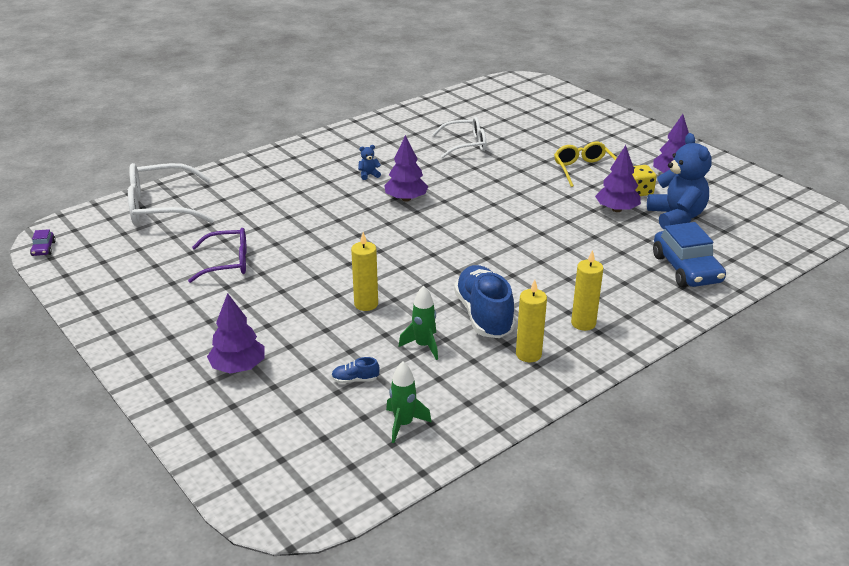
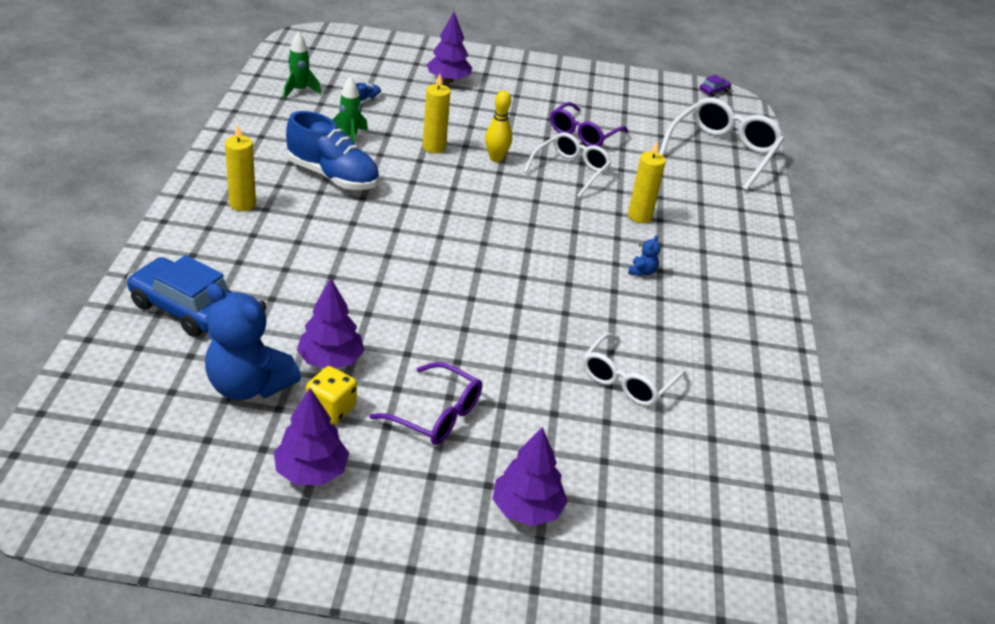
camera: 130 degrees right, 5 degrees up
(43, 249) = (714, 91): purple car -> purple car turned 105 degrees clockwise
(295, 242) = (570, 171): none -> white glasses
(332, 274) = (496, 158): none -> yellow bowling pin
(406, 199) = (560, 260): purple tree -> purple tree (527, 509)
(528, 354) = (263, 162): yellow candle -> yellow candle (639, 216)
(584, 170) = (435, 414): yellow glasses -> purple glasses

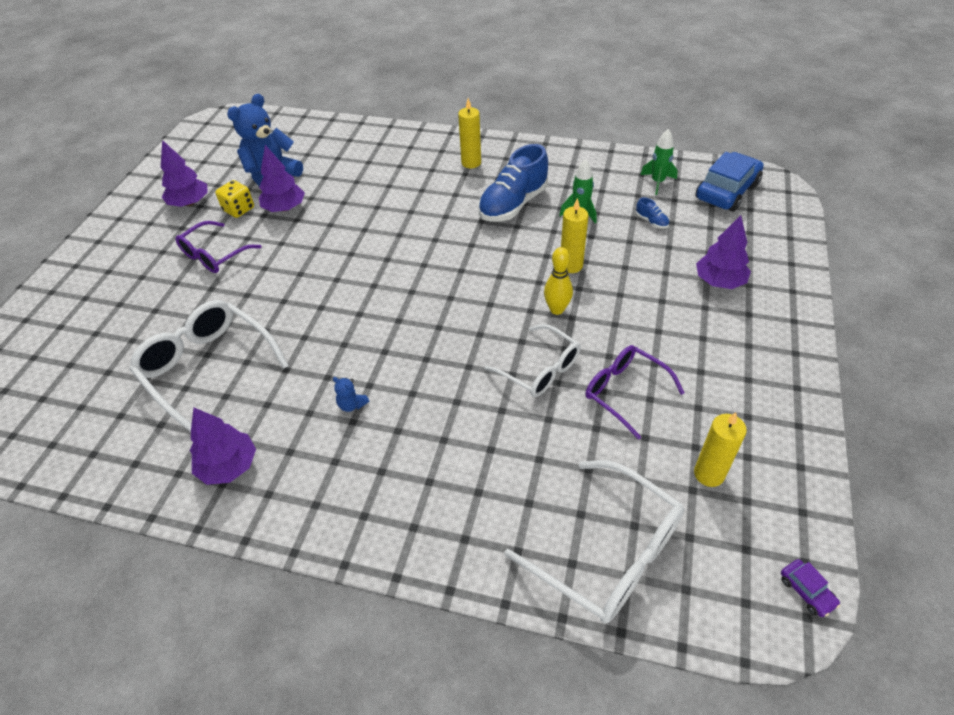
camera: 105 degrees right, 10 degrees up
(185, 308) = (353, 148): blue car -> blue car (727, 191)
(527, 509) = (111, 293): purple tree -> purple tree (229, 466)
(627, 380) = (208, 368): white glasses -> white glasses, size x1.52
(639, 216) = (450, 420): yellow candle -> yellow candle (709, 474)

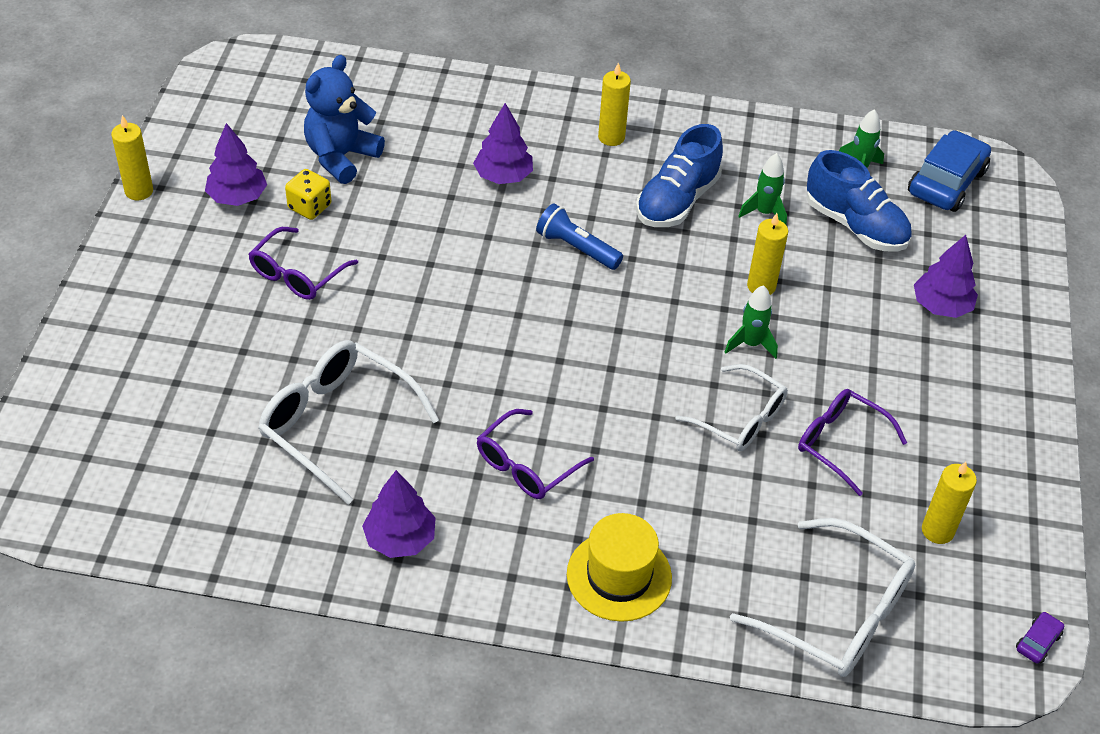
camera: 10 degrees left, 0 degrees up
(122, 199) = (139, 191): none -> yellow candle
(284, 208) = (372, 205): purple tree -> purple tree (503, 176)
(352, 405) = (526, 465): blue teddy bear -> purple glasses
(410, 507) = (619, 576): none -> yellow hat
(430, 237) = (577, 248): none -> blue flashlight
(557, 309) = (751, 344): yellow bowling pin -> green rocket
(651, 221) = (855, 225): blue shoe -> blue shoe, size x2.47
(806, 591) = (1038, 642): purple car -> purple car turned 105 degrees counterclockwise

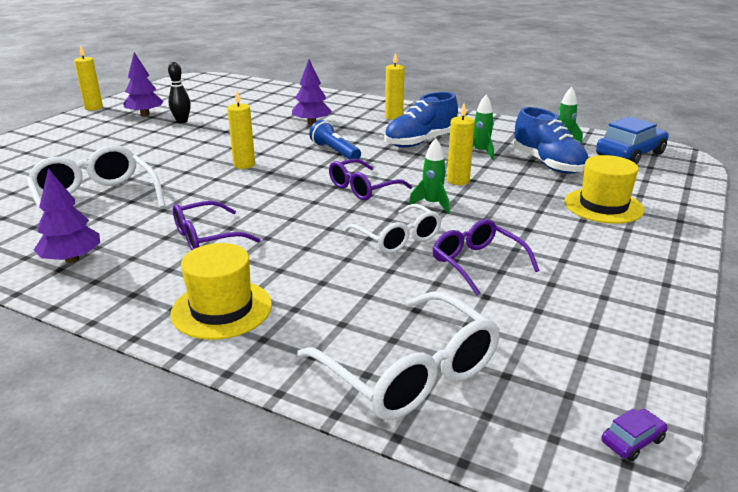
camera: 20 degrees right, 20 degrees down
(298, 274) = (146, 142): purple glasses -> purple glasses (363, 188)
(309, 207) = (182, 121): yellow dice -> black bowling pin
(341, 157) = (220, 108): blue teddy bear -> none
(937, 531) = (546, 331): yellow candle -> yellow candle (244, 165)
(941, 306) = (603, 206): purple tree -> yellow hat

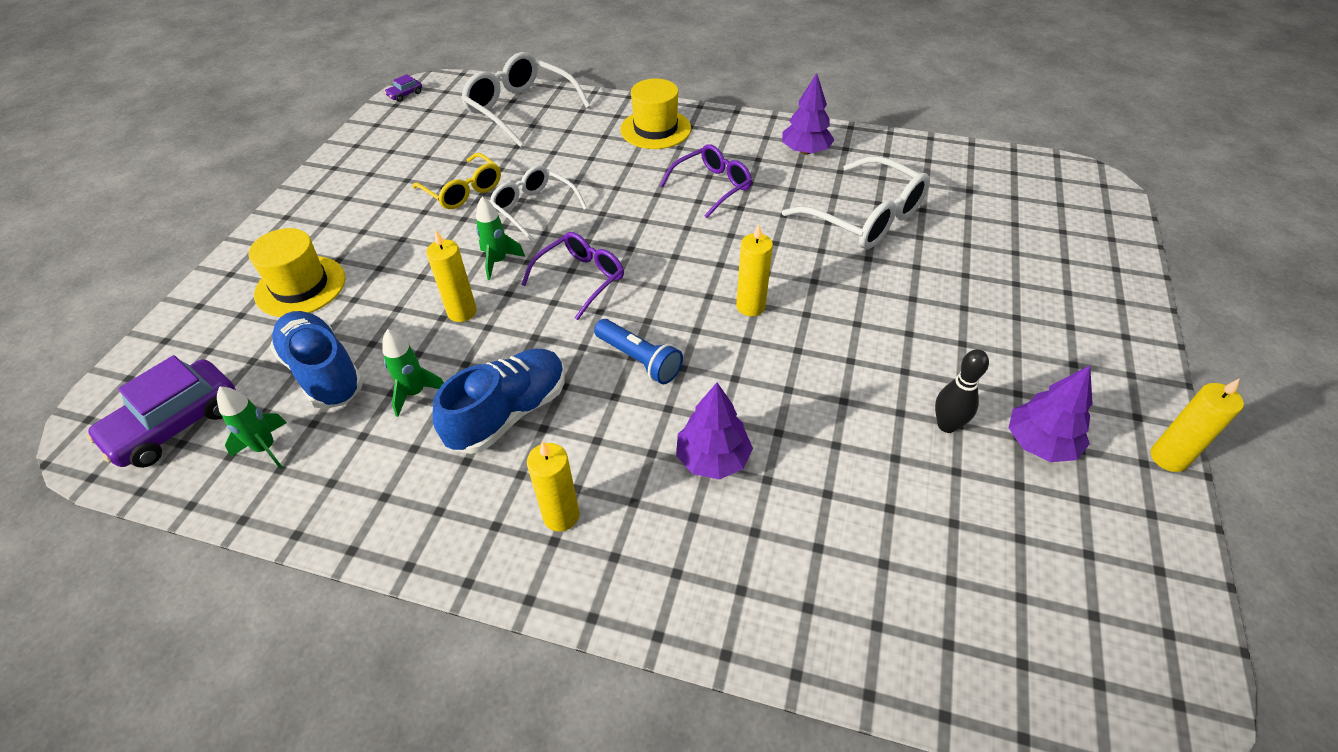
camera: 170 degrees right, 20 degrees up
(477, 263) = (463, 190): purple glasses -> yellow glasses
(630, 154) = (175, 424): blue car -> purple car

